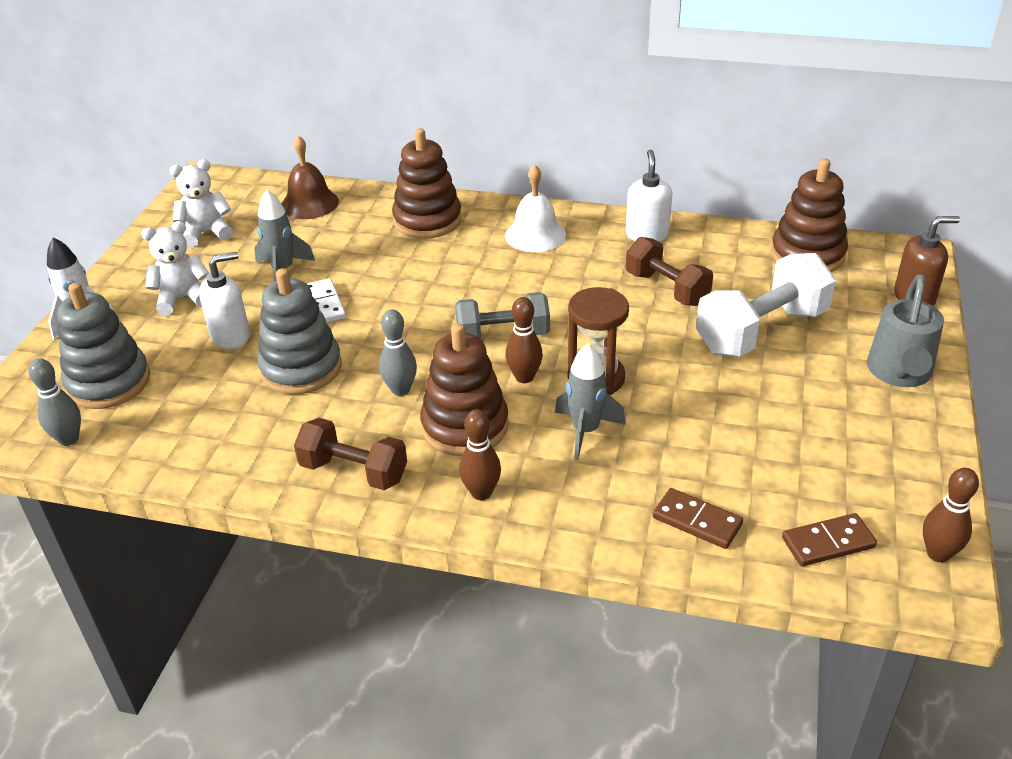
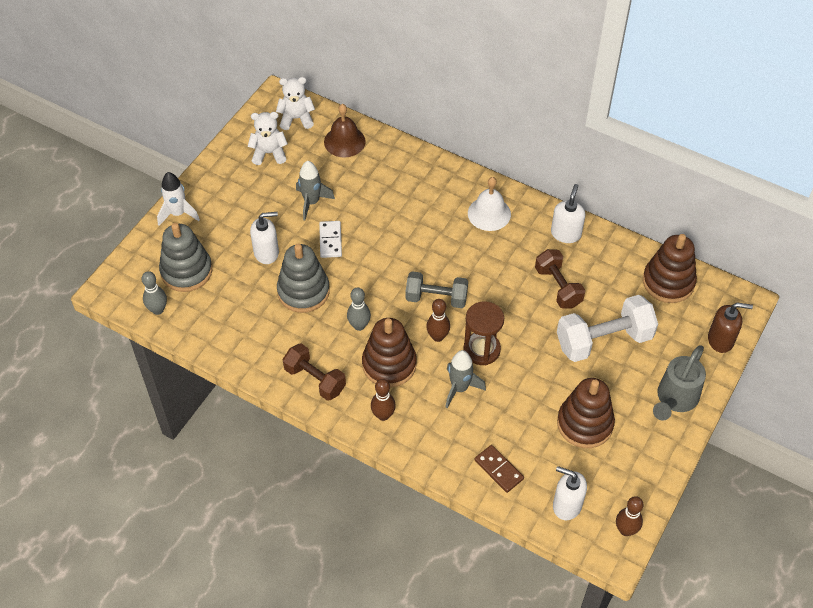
camera: 15 degrees right, 15 degrees up
(182, 299) = (243, 211): white teddy bear -> white teddy bear (296, 119)
(427, 220) = (420, 179): brown stacking toy -> brown stacking toy (585, 424)
(828, 543) = (566, 505): brown domino -> white soap dispenser

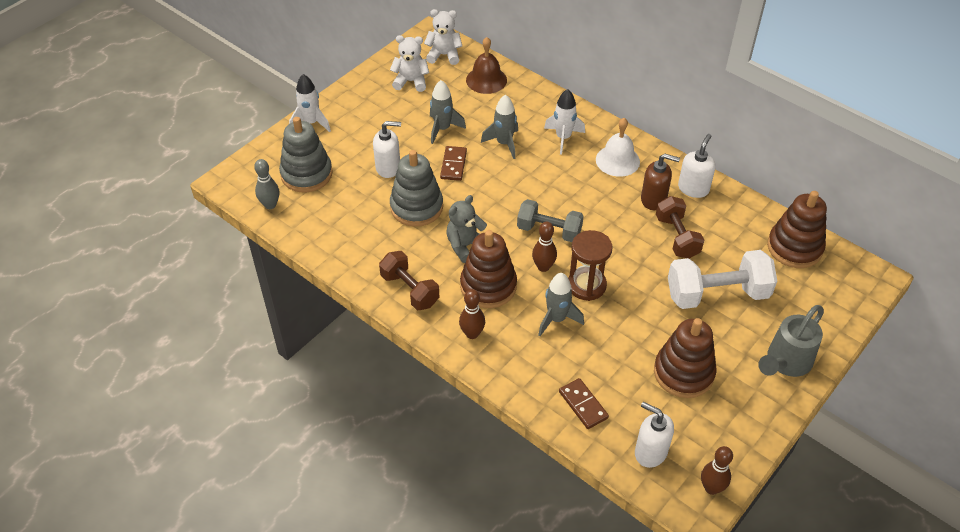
camera: 10 degrees right, 5 degrees down
(330, 240) = (453, 165): white domino -> brown domino
(359, 325) = (465, 246): grey bowling pin -> grey teddy bear
(375, 210) = (504, 143): none -> grey rocket
(432, 196) = (563, 138): none -> white rocket
(721, 340) = (844, 311): brown soap dispenser -> brown soap dispenser (654, 199)

